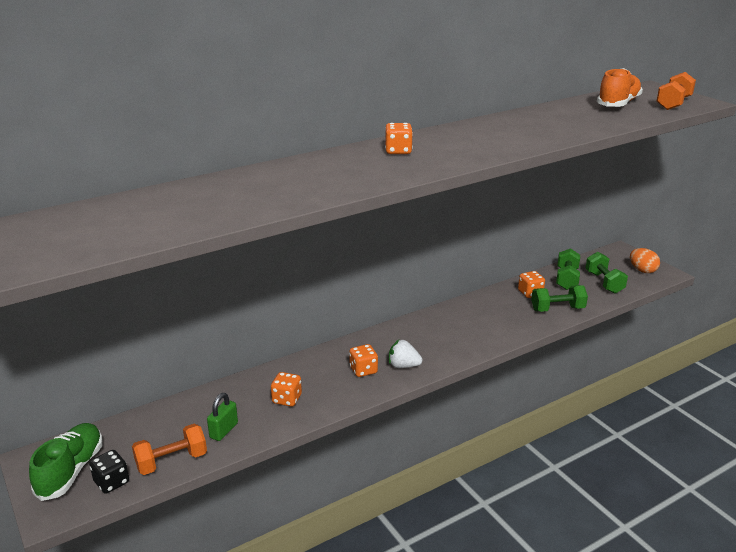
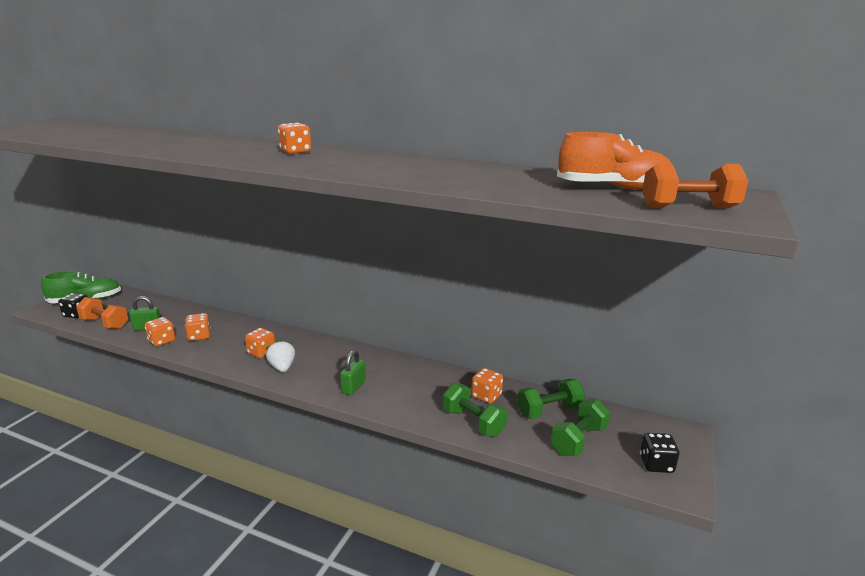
camera: 55 degrees right, 5 degrees down
(270, 425) = (162, 341): none -> orange dice
(469, 341) = (353, 387): none -> green padlock
(642, 270) = (656, 464): orange egg -> black dice

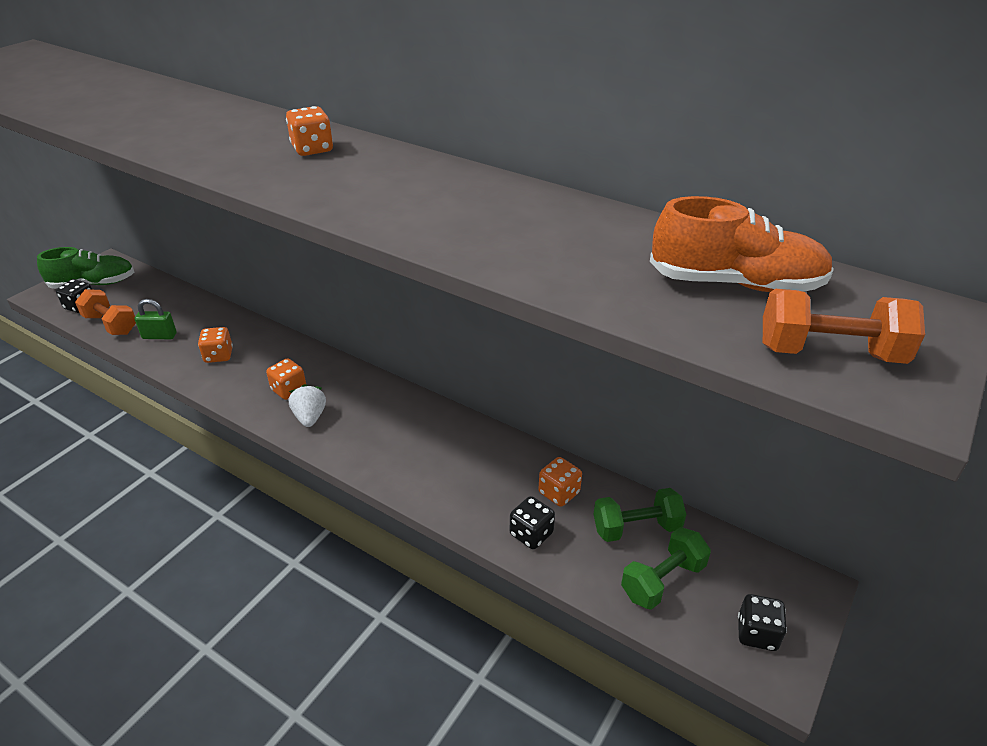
camera: 10 degrees right, 15 degrees up
(162, 341) = (173, 359): orange dice -> none
(353, 387) = (391, 459): green padlock -> none
(473, 422) = (531, 534): green dumbbell -> black dice

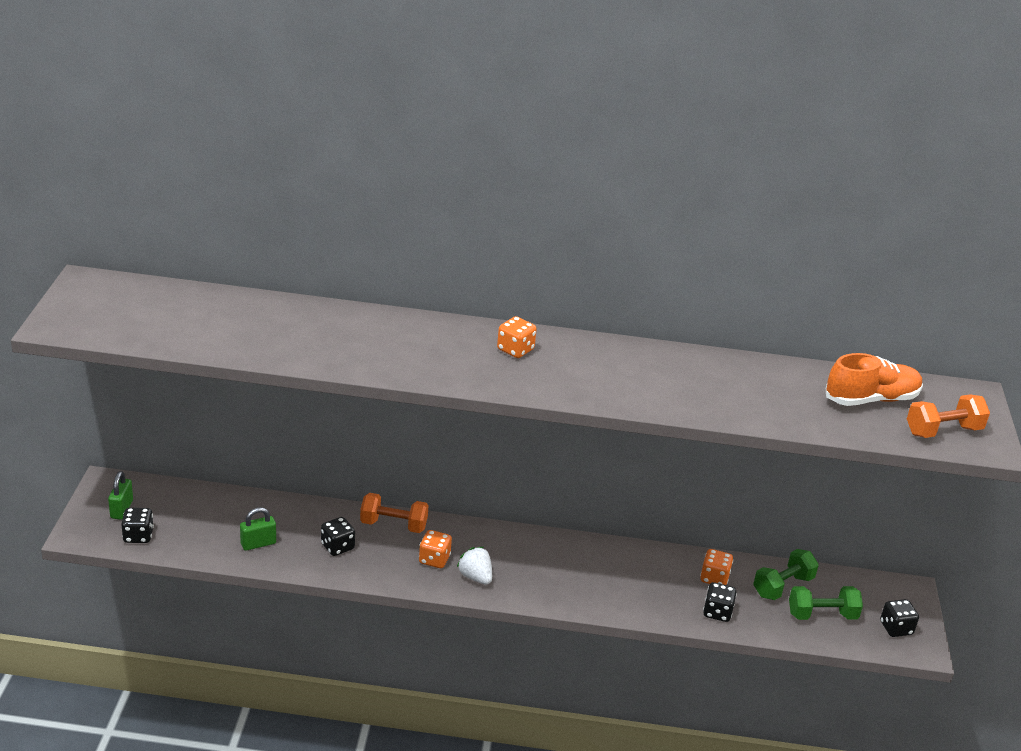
camera: 30 degrees left, 5 degrees down
(93, 284) = (121, 509): green shoe -> green padlock
(111, 324) = (194, 545): orange dumbbell -> orange dumbbell (393, 525)
(218, 355) = (337, 547): orange dice -> black dice
(663, 580) = (822, 615): green dumbbell -> green dumbbell turned 60 degrees clockwise

